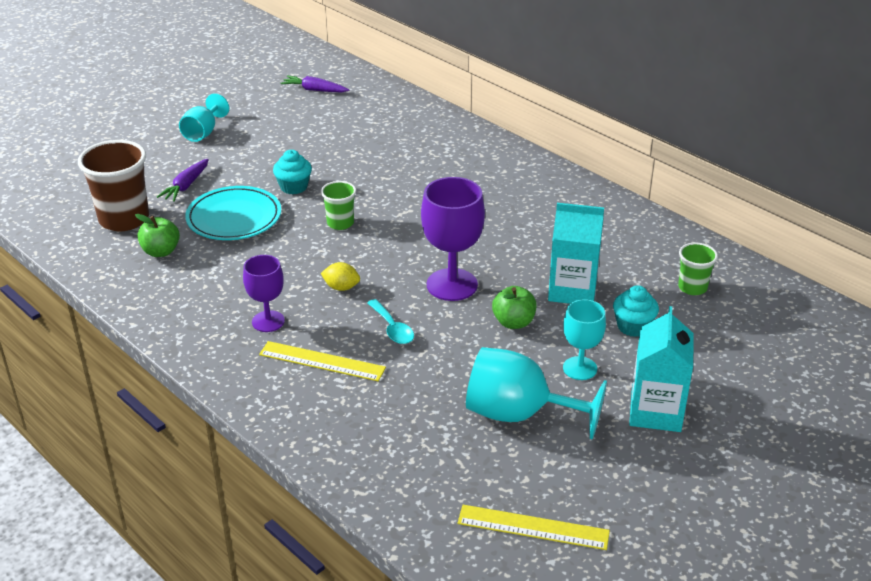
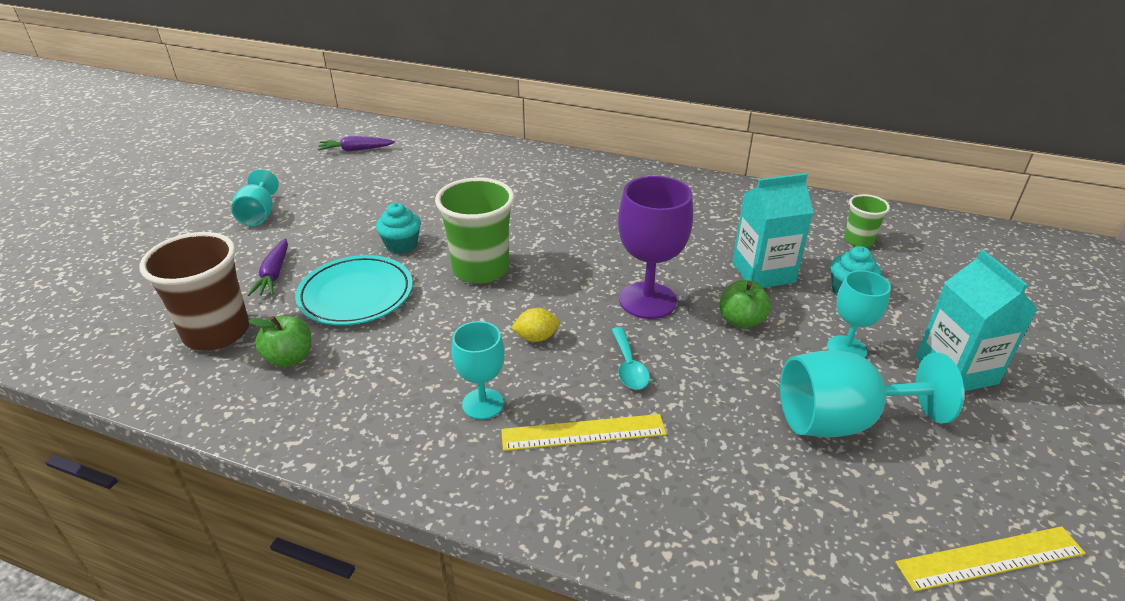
camera: 25 degrees left, 0 degrees up
(268, 321) = (483, 404): purple goblet -> turquoise goblet
(340, 223) = (481, 269): green cup -> green cup, size x1.86
(392, 328) = (629, 367): turquoise spoon -> turquoise spoon turned 45 degrees clockwise

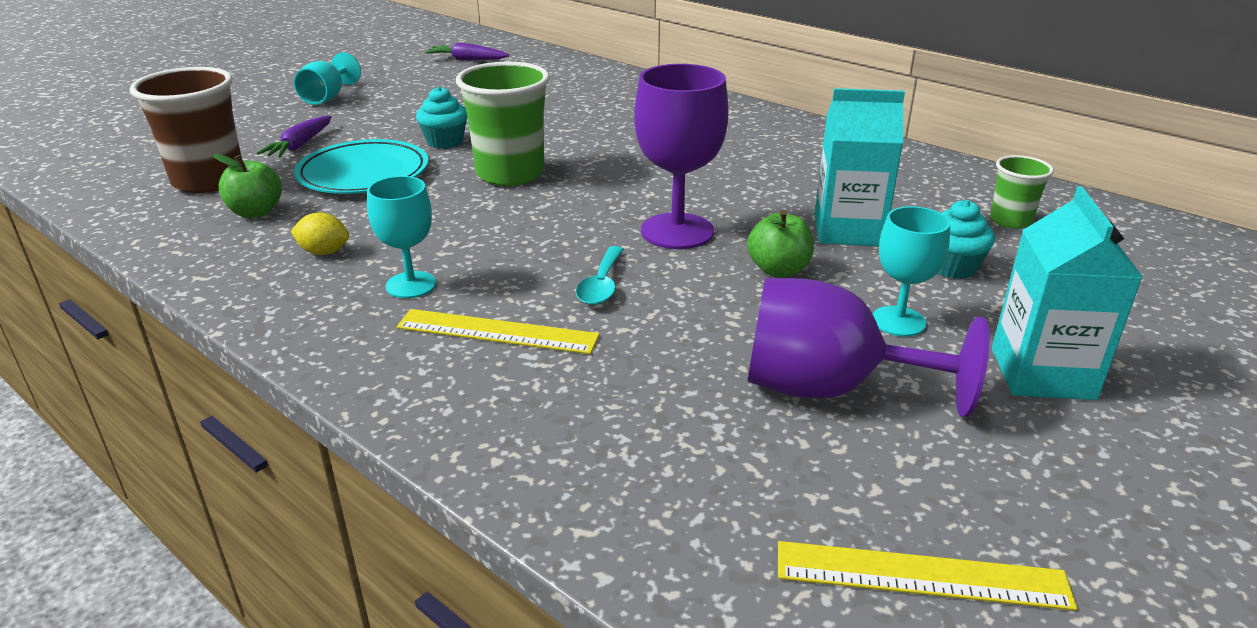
camera: 20 degrees right, 5 degrees down
(536, 337) = (518, 241): yellow lemon -> yellow lemon (324, 252)
(841, 420) = (829, 388): turquoise goblet -> purple goblet

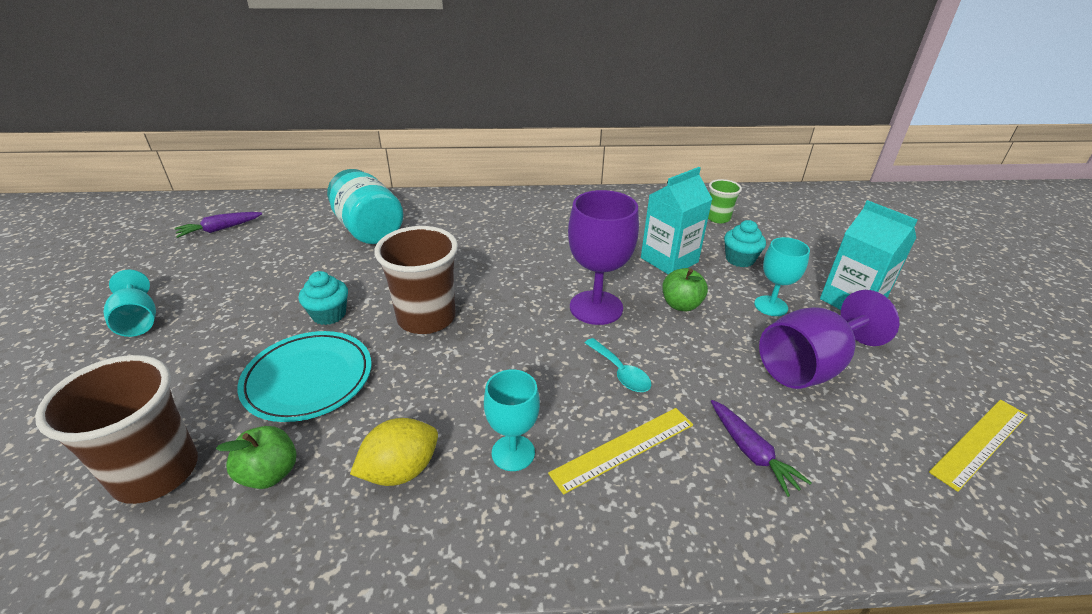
camera: 45 degrees left, 5 degrees up
(300, 145) = (195, 383): purple carrot -> purple carrot (751, 452)
(324, 252) = (400, 470): yellow lemon -> yellow lemon, size x1.53
(510, 174) = (426, 318): green cup -> brown cup
(578, 96) = (368, 229): none -> turquoise jar

